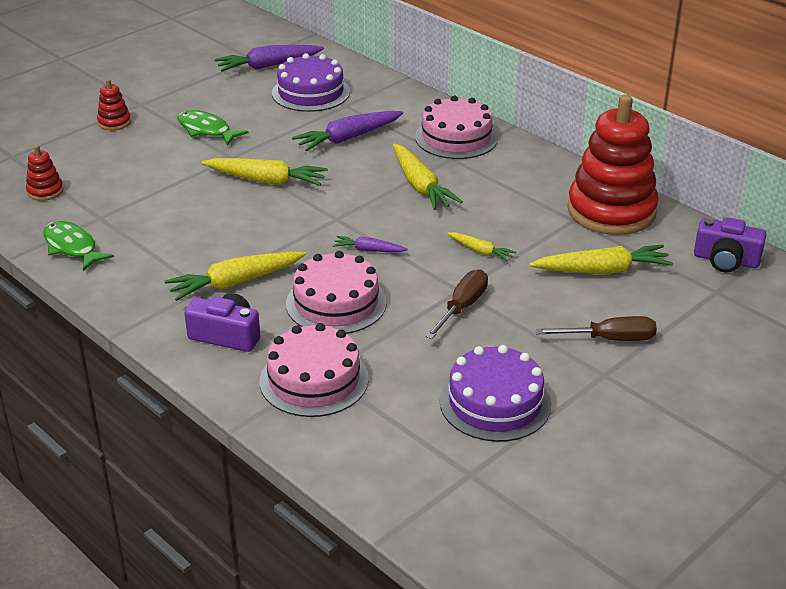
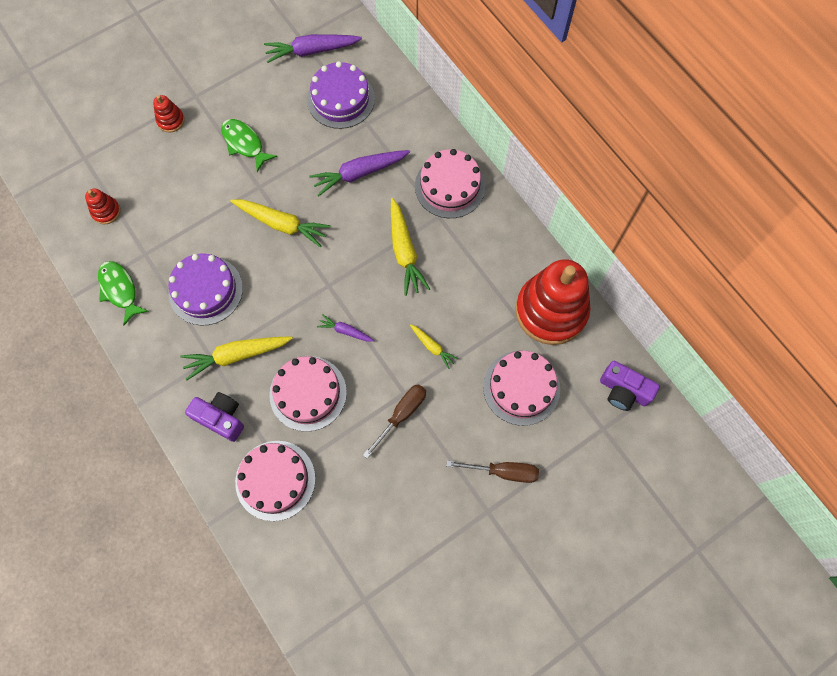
camera: 10 degrees right, 35 degrees up
(495, 403) = (399, 528): purple cake -> purple cake (205, 290)
(602, 270) = (521, 387): yellow carrot -> pink cake

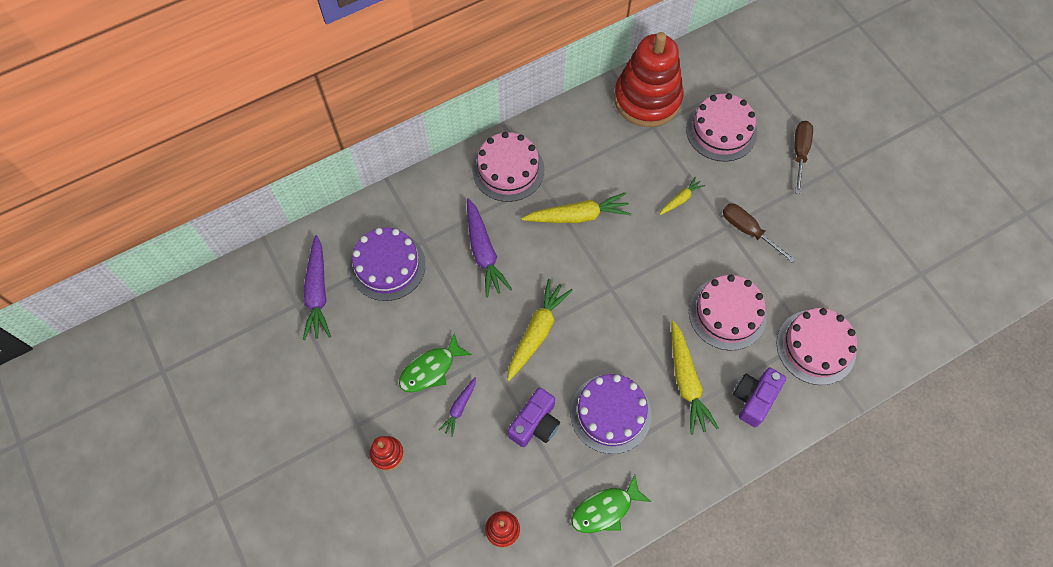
camera: 85 degrees left, 5 degrees down
(345, 331) = (662, 275): purple carrot -> purple carrot (459, 408)
(623, 391) = (724, 54): purple camera -> purple camera (535, 423)

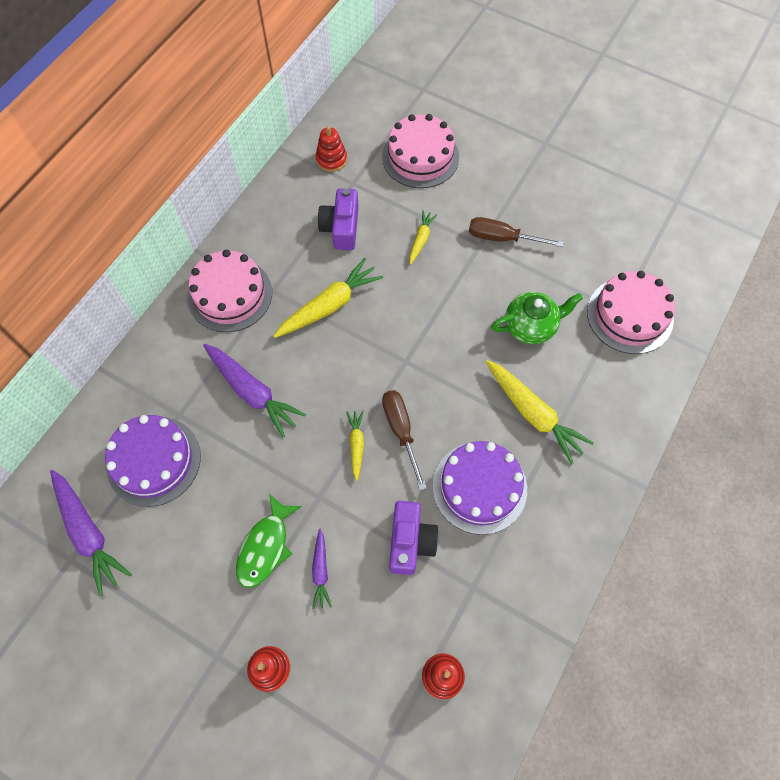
camera: 30 degrees left, 0 degrees up
(537, 332) = (356, 445): yellow carrot -> yellow carrot, size x0.54
(605, 509) = (533, 590): green fish -> none
(647, 99) = (331, 159): red stacking toy -> red stacking toy, size x0.42
(727, 313) = (531, 326): pink cake -> green teapot
(754, 398) = (605, 395): purple camera -> purple camera (341, 228)
(799, 153) = (504, 143): brown screwdriver -> brown screwdriver (401, 431)

